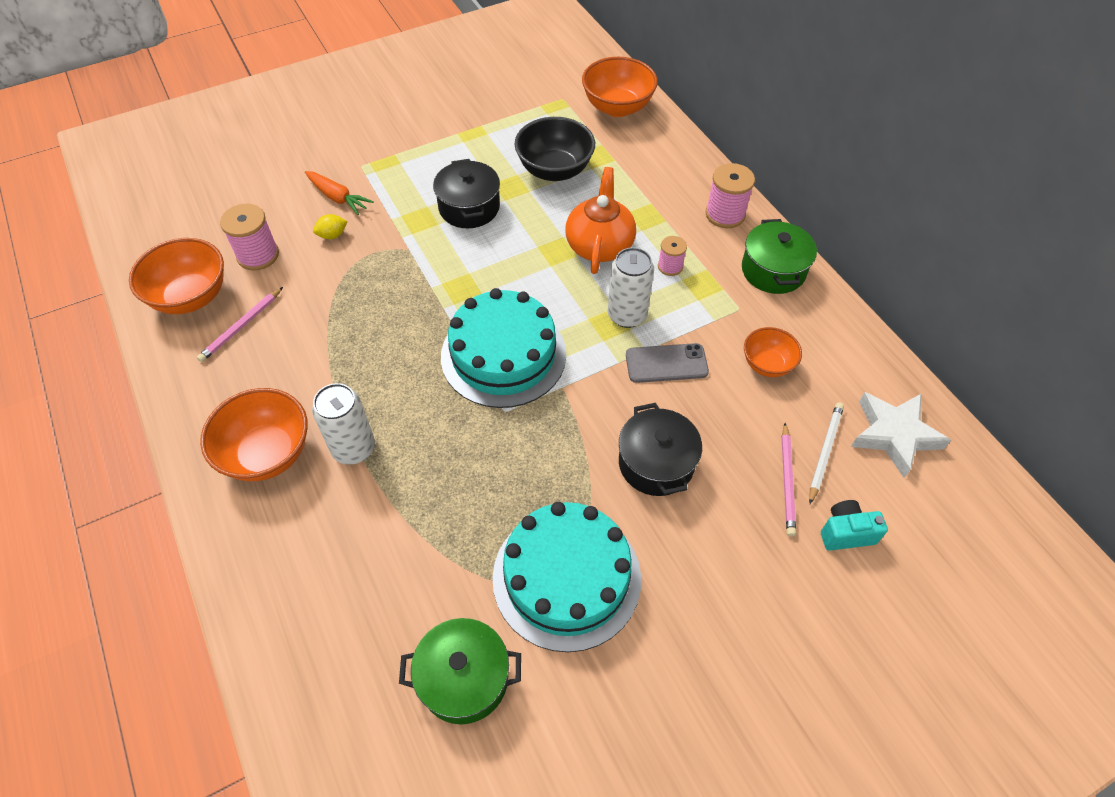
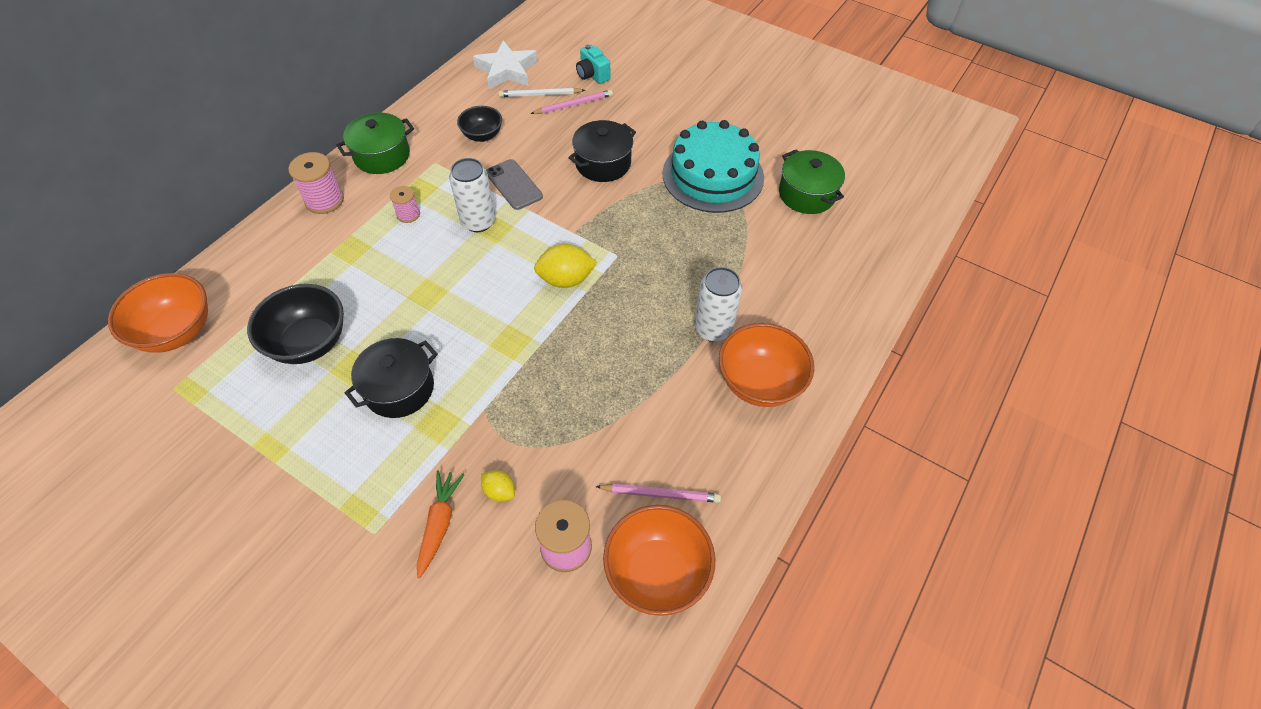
camera: 120 degrees left, 0 degrees up
(503, 355) = (566, 279): turquoise cake -> yellow lemon
(599, 245) = (404, 267): orange teapot -> none
(767, 364) = (482, 135): orange bowl -> black bowl

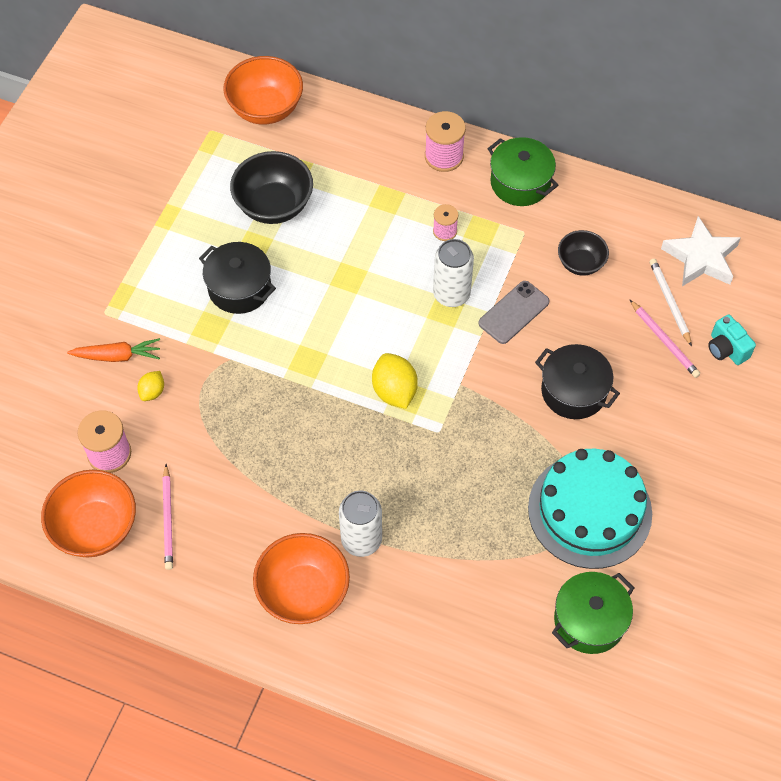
camera: 80 degrees right, 5 degrees up
(592, 75) = (726, 349): turquoise camera -> turquoise camera turned 75 degrees counterclockwise

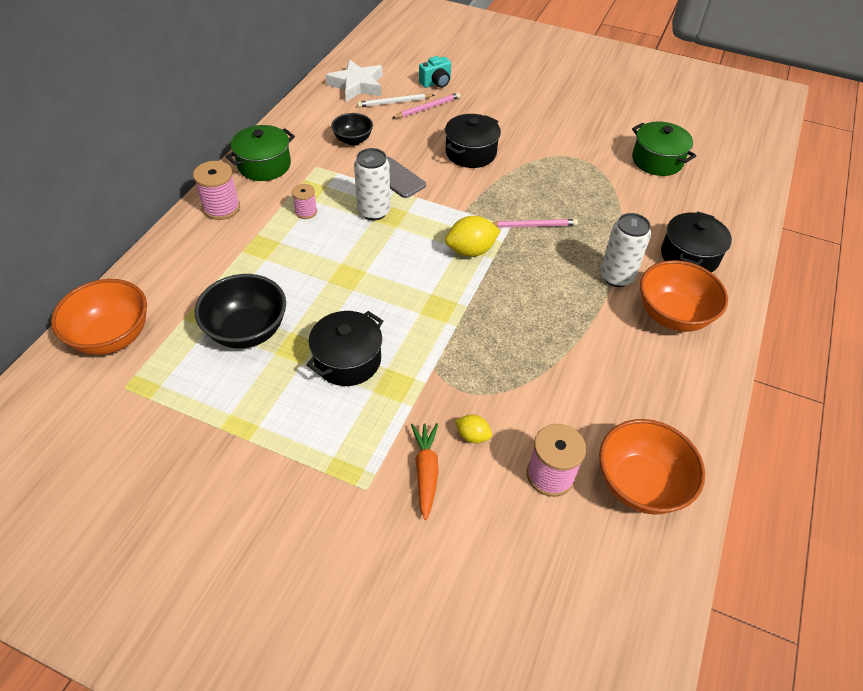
camera: 90 degrees left, 10 degrees down
(168, 519) = (619, 418): pink pencil -> pink pencil (533, 226)
(401, 628) = (689, 256): none -> black pot
(589, 510) = (571, 153): turquoise cake -> none

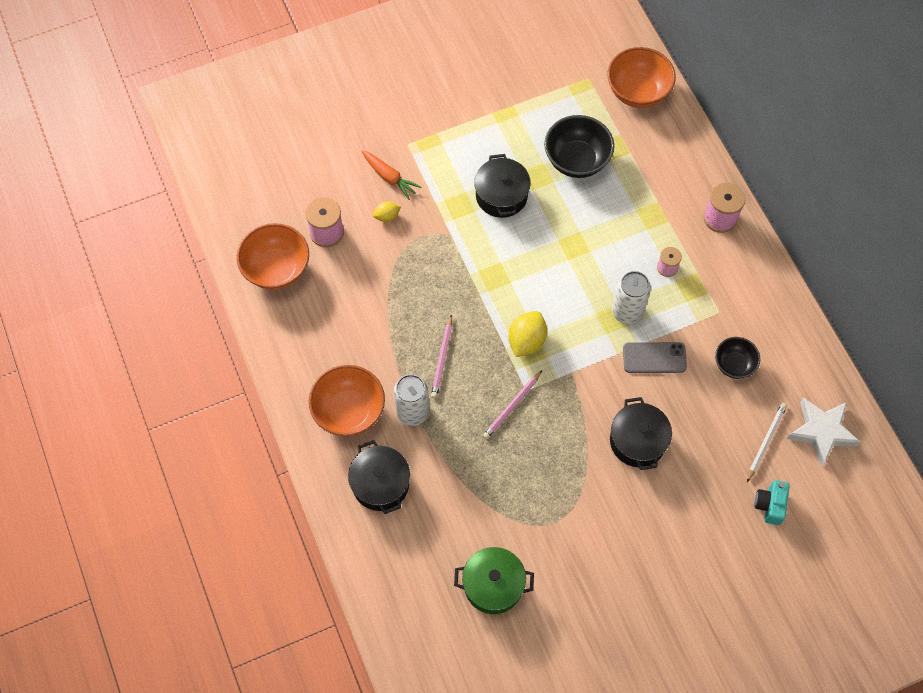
camera: 135 degrees right, 15 degrees up
(264, 165) = (752, 277): green pot -> none
(427, 108) = (733, 462): pink pencil -> pink pencil (442, 358)

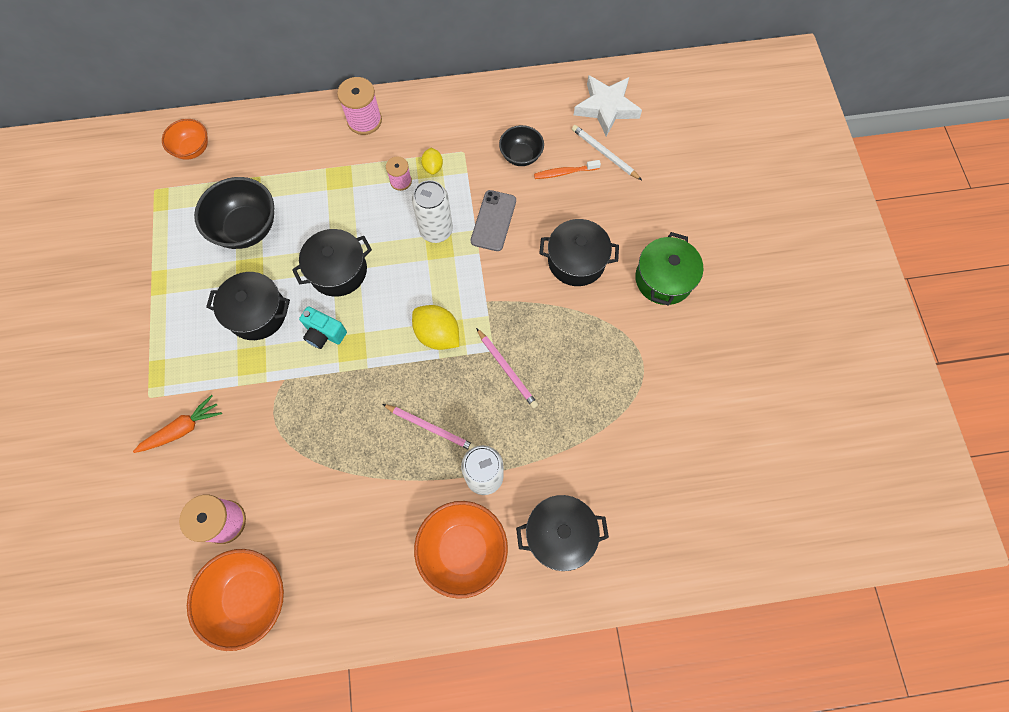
camera: 75 degrees left, 5 degrees up
(387, 216) = (232, 444): yellow lemon -> yellow lemon (433, 167)
(493, 585) = (698, 441): green pot -> green pot (663, 279)
(560, 244) = (338, 271): none -> black pot
(637, 92) = (193, 149): orange bowl -> orange bowl, size x0.61
(730, 409) = (564, 172): none -> orange toothbrush
(770, 505) = (666, 169): turquoise camera -> turquoise camera (324, 334)

